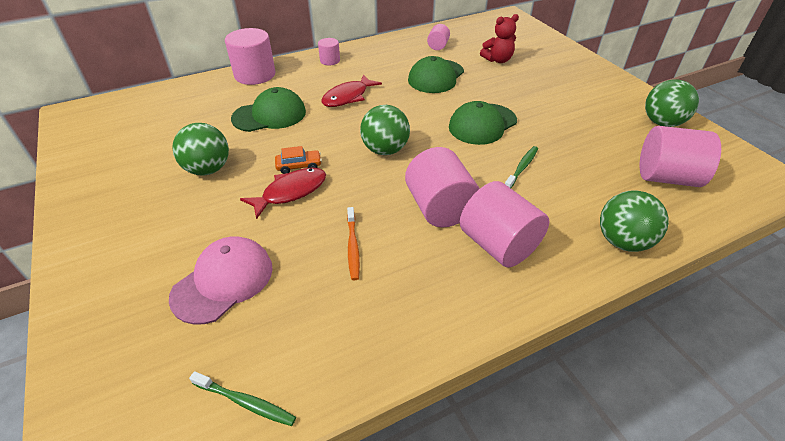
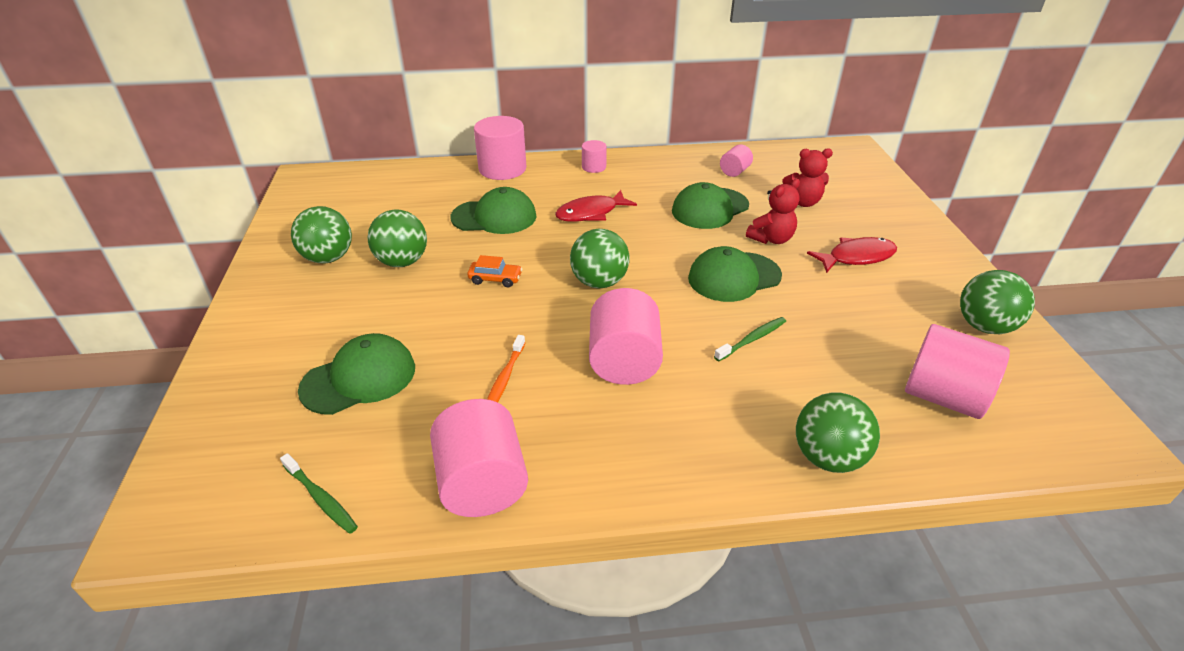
camera: 20 degrees right, 5 degrees down
(135, 181) = (328, 258): none -> green ball
(223, 281) = (359, 378): pink cap -> green cap
(290, 192) = (472, 305): red fish -> red fish (856, 257)
(492, 91) = (771, 239): none -> red teddy bear
(498, 245) = (668, 419): pink cylinder -> pink cylinder (482, 483)

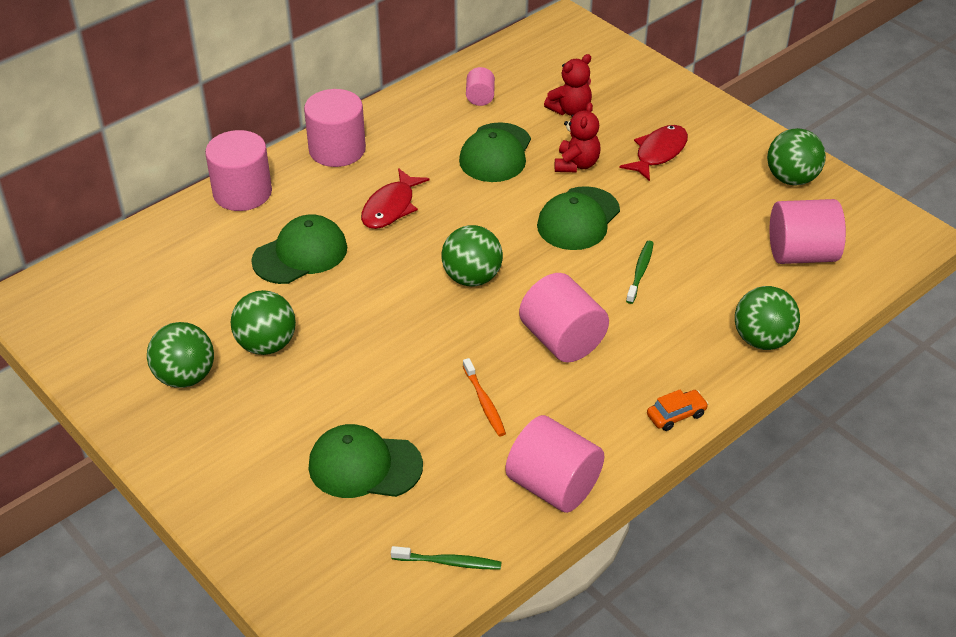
camera: 35 degrees left, 5 degrees up
(359, 378) = (364, 466): green cap -> green cap turned 105 degrees counterclockwise
(495, 279) = (377, 319): orange car -> orange car (676, 415)
(594, 167) = (337, 149): pink cylinder -> pink cylinder, size x1.94

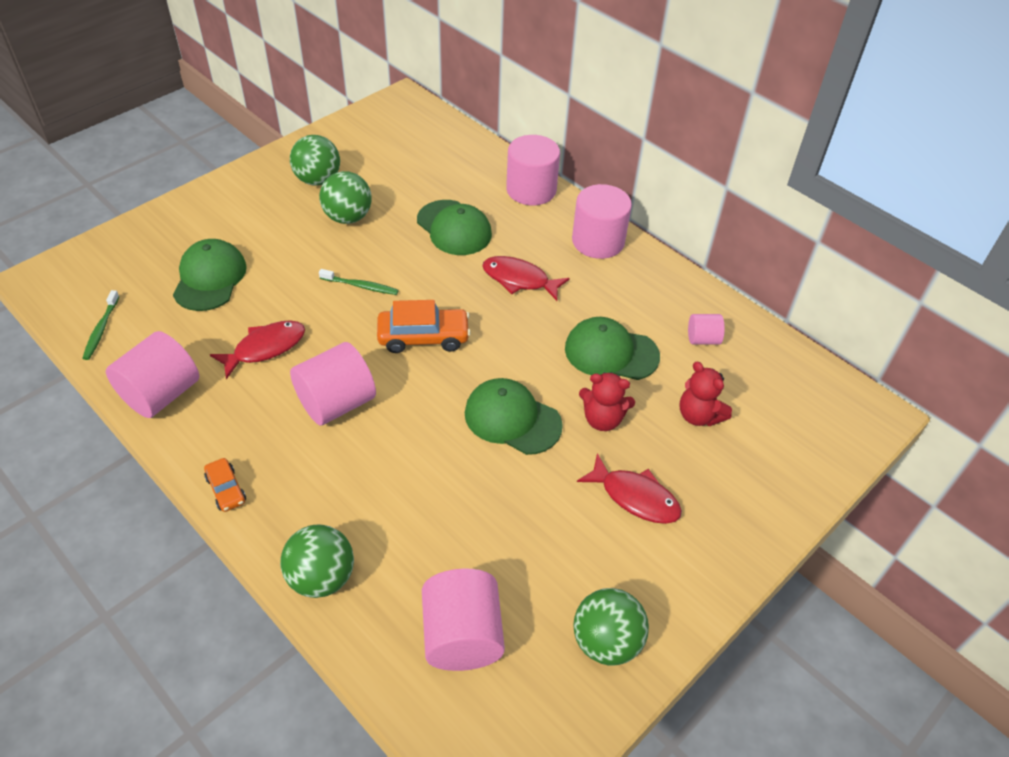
camera: 85 degrees right, 5 degrees up
(472, 278) = (423, 337): green ball -> orange car
(484, 402) = (265, 348): orange toothbrush -> red fish
(640, 271) = (431, 470): green toothbrush -> green toothbrush (361, 286)

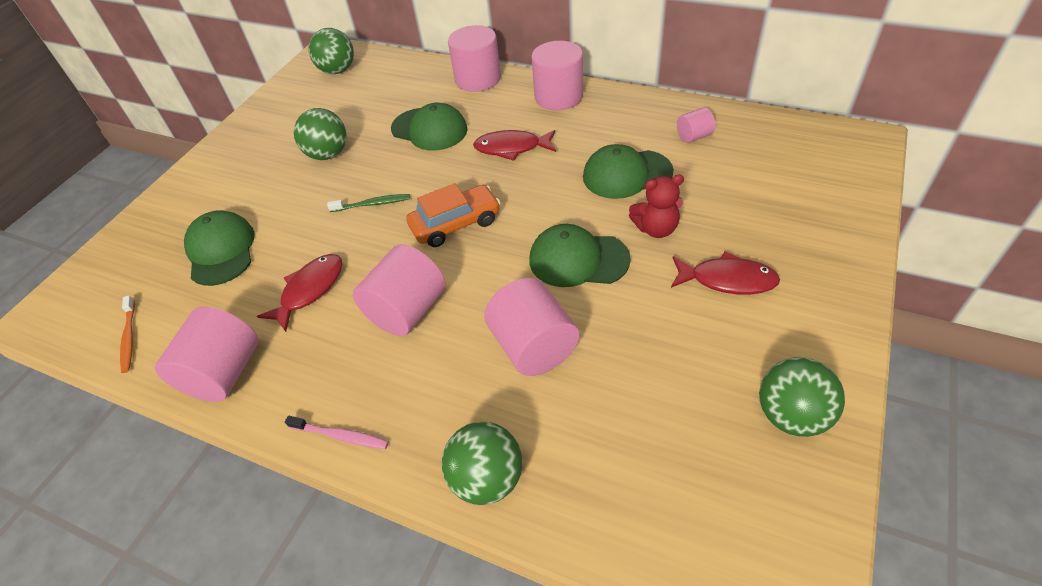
camera: 15 degrees left, 0 degrees up
(101, 329) = (129, 338): green toothbrush -> orange toothbrush
(226, 489) = (340, 436): orange car -> pink toothbrush
(318, 180) = (283, 135): green ball -> green ball (338, 70)
(462, 636) = (658, 472): pink cylinder -> pink cylinder (533, 347)
(699, 415) = (732, 194): red teddy bear -> none

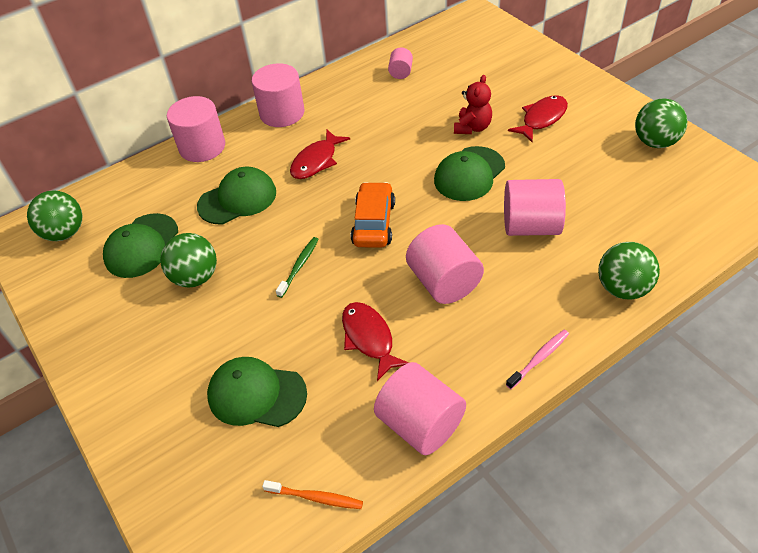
camera: 60 degrees left, 0 degrees up
(626, 174) = (407, 117): green cap -> green cap (141, 246)

